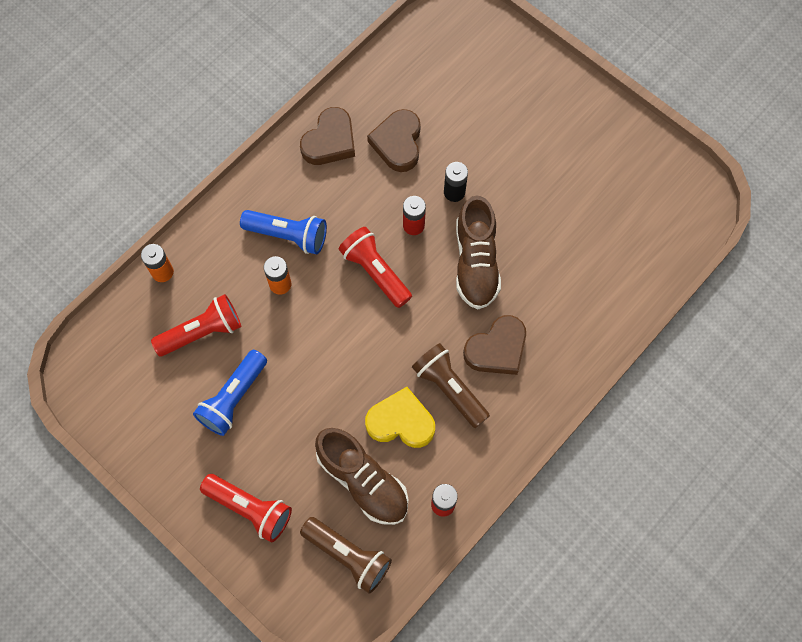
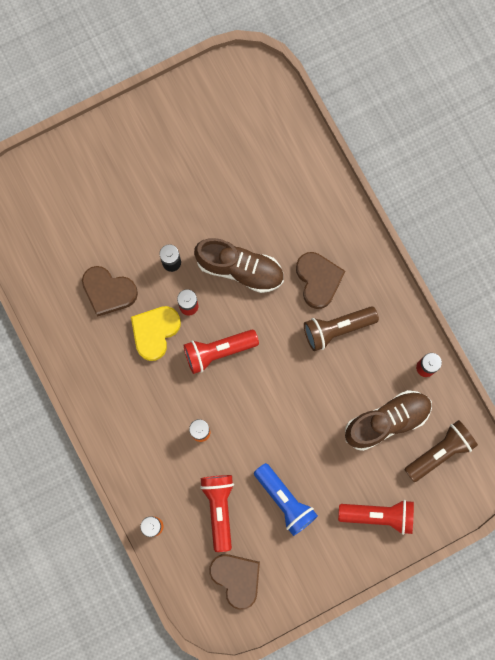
camera: 70 degrees left, 10 degrees up
(250, 508) = (378, 515): red flashlight -> red flashlight turned 45 degrees clockwise
(288, 235) = (159, 411): blue flashlight -> none
(330, 141) = (84, 347): brown heart -> brown heart (236, 578)
(401, 422) = (350, 376): yellow heart -> yellow heart (155, 332)

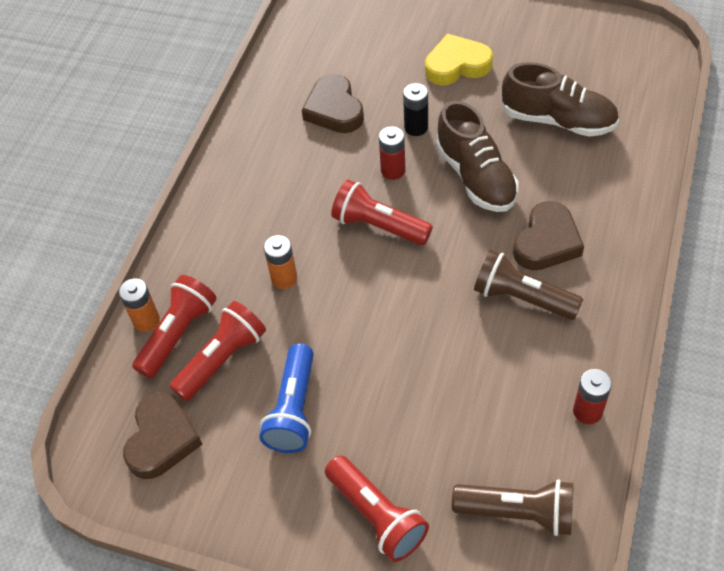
camera: 50 degrees right, 25 degrees down
(155, 332) = (338, 168): yellow heart -> yellow heart (457, 65)
(180, 517) = (178, 334): none -> red flashlight
(387, 421) = (487, 427): brown shoe -> brown shoe (558, 120)

